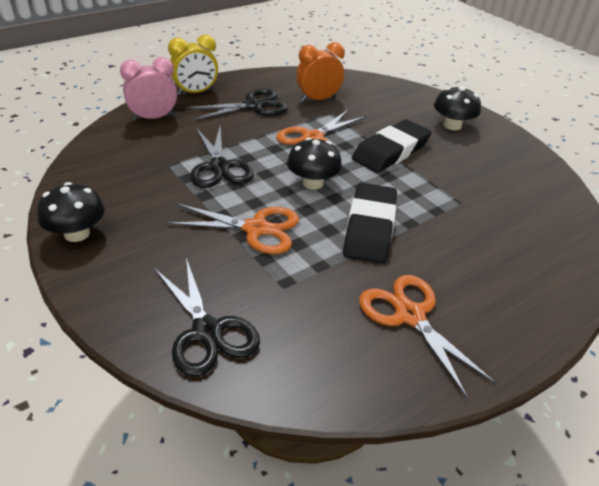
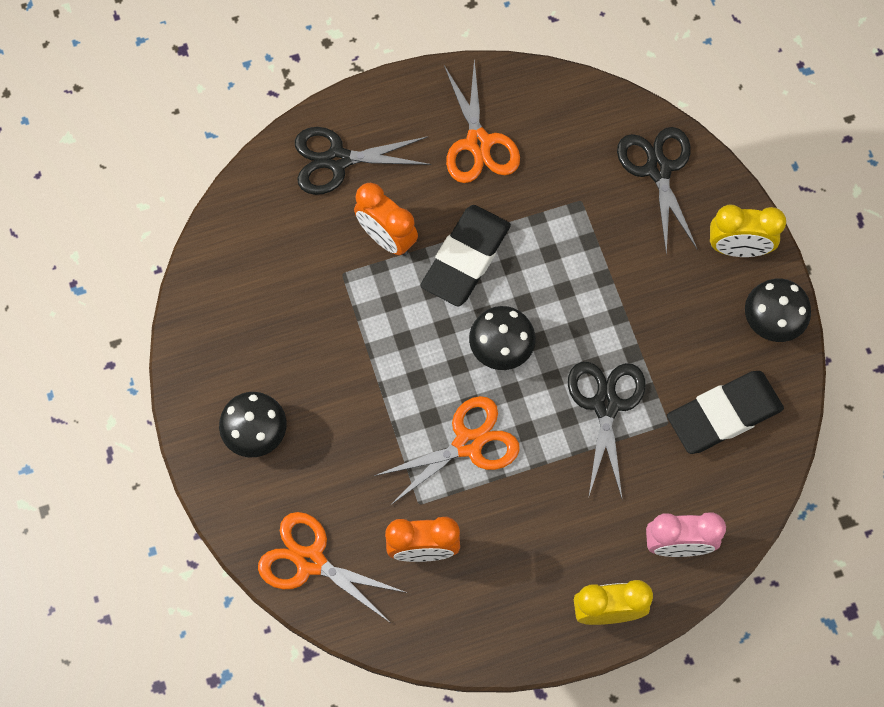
camera: 160 degrees left, 30 degrees up
(111, 279) = (738, 248): none -> yellow clock
(253, 106) = (527, 550): black scissors -> black scissors (338, 160)
(256, 229) = (587, 285): orange scissors -> orange scissors (310, 561)
(391, 151) = (375, 390): black eraser -> black eraser (724, 414)
(443, 229) = (387, 238): none -> orange clock

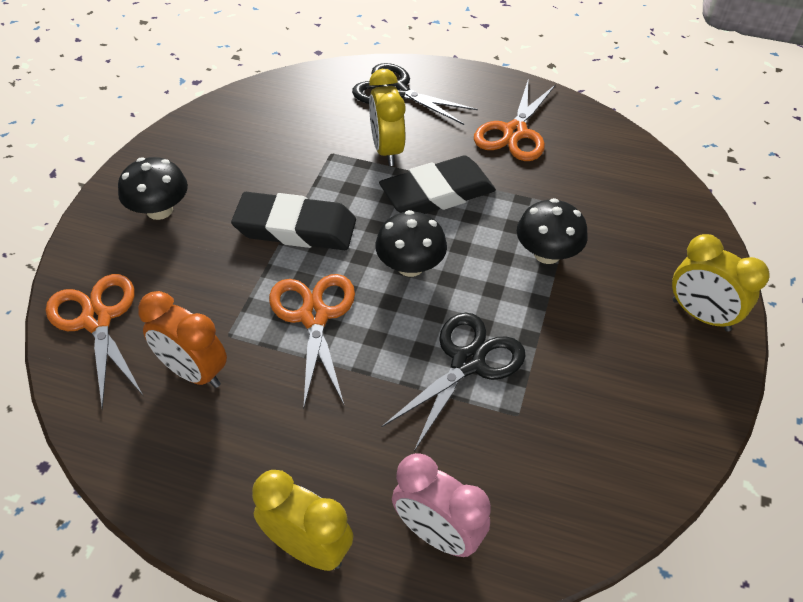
camera: 35 degrees right, 20 degrees down
(387, 238) = (387, 150): orange clock -> yellow clock
(468, 444) = (314, 316): orange scissors -> orange scissors turned 105 degrees counterclockwise
(658, 169) = (661, 221): black scissors -> none
(724, 414) = (584, 443): black eraser -> black eraser (295, 228)
(772, 320) = (697, 392): black mushroom -> black mushroom (547, 253)

